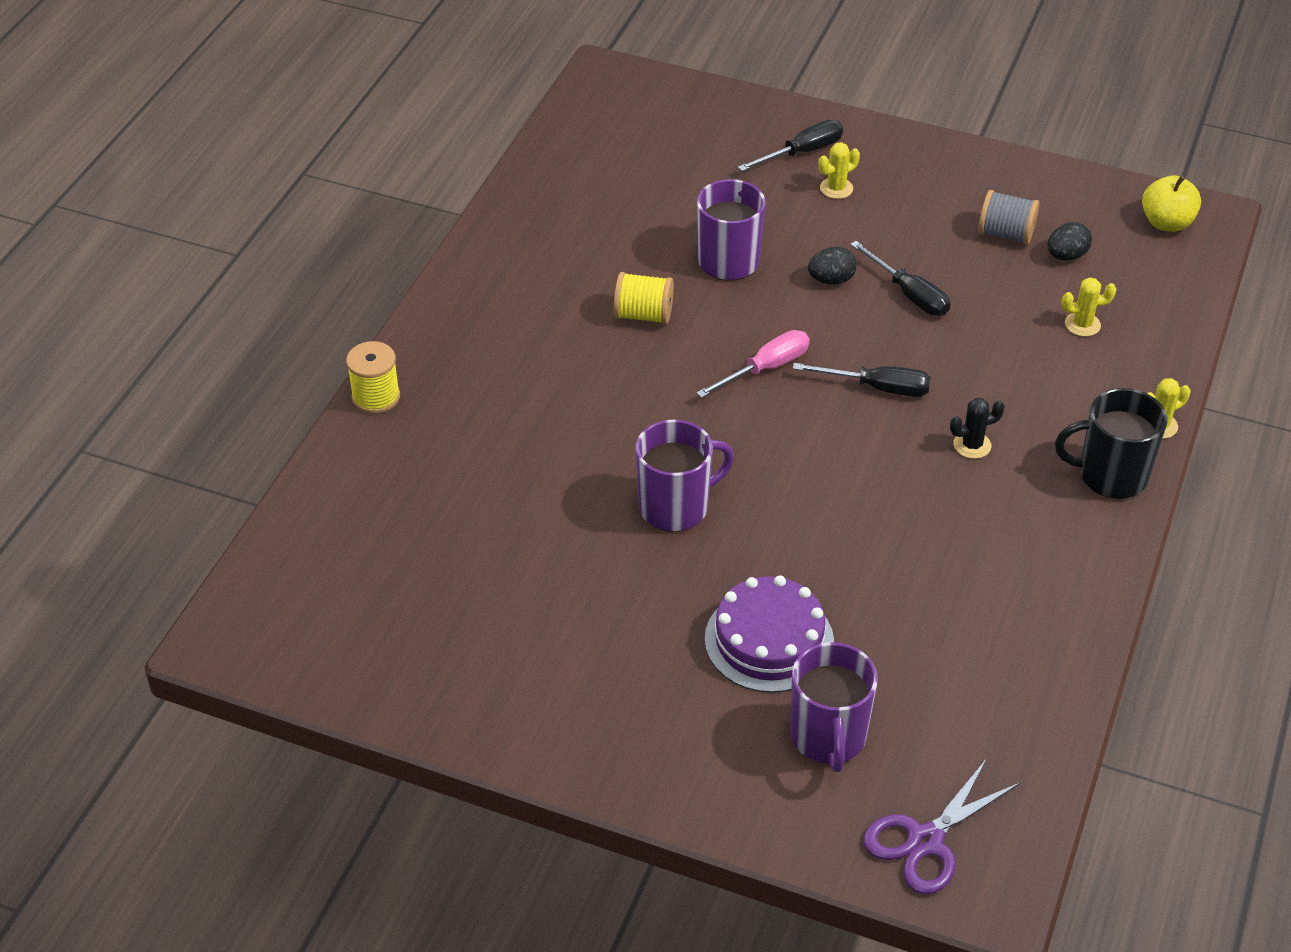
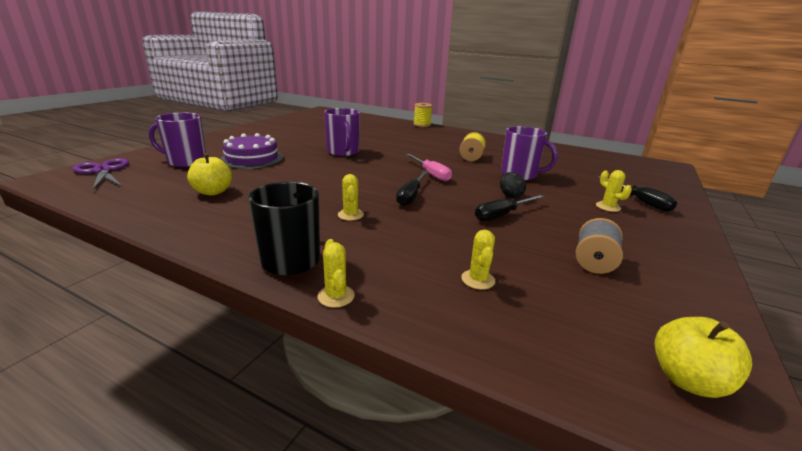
camera: 95 degrees right, 20 degrees down
(956, 628) = (213, 192): none -> yellow apple
(972, 445) = (350, 215): black cactus -> yellow cactus
(1066, 256) = (578, 288): black egg -> none

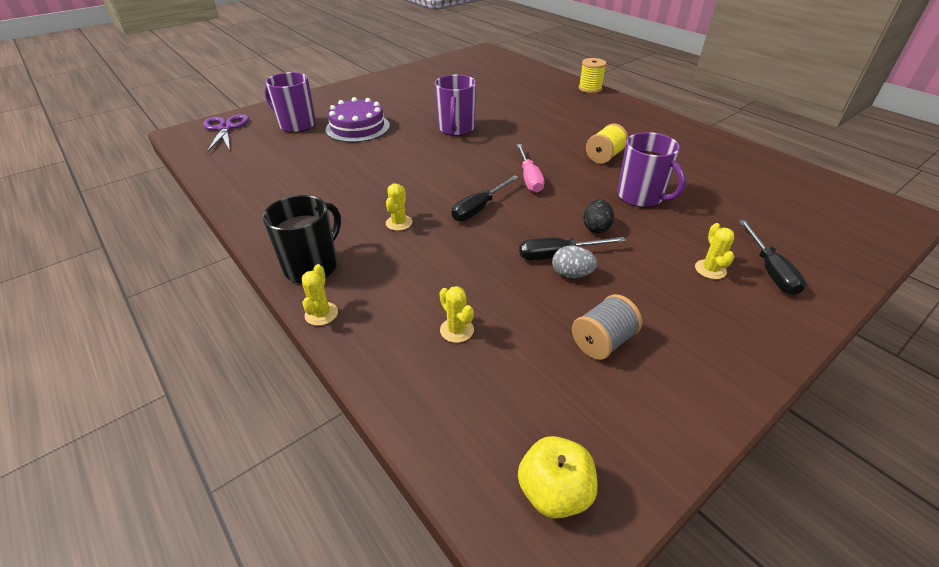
camera: 25 degrees right, 15 degrees up
(213, 192) = (297, 170): yellow apple -> none
(478, 280) = (457, 330): yellow cactus -> yellow cactus turned 60 degrees counterclockwise
(525, 225) = (571, 274): none -> grey egg

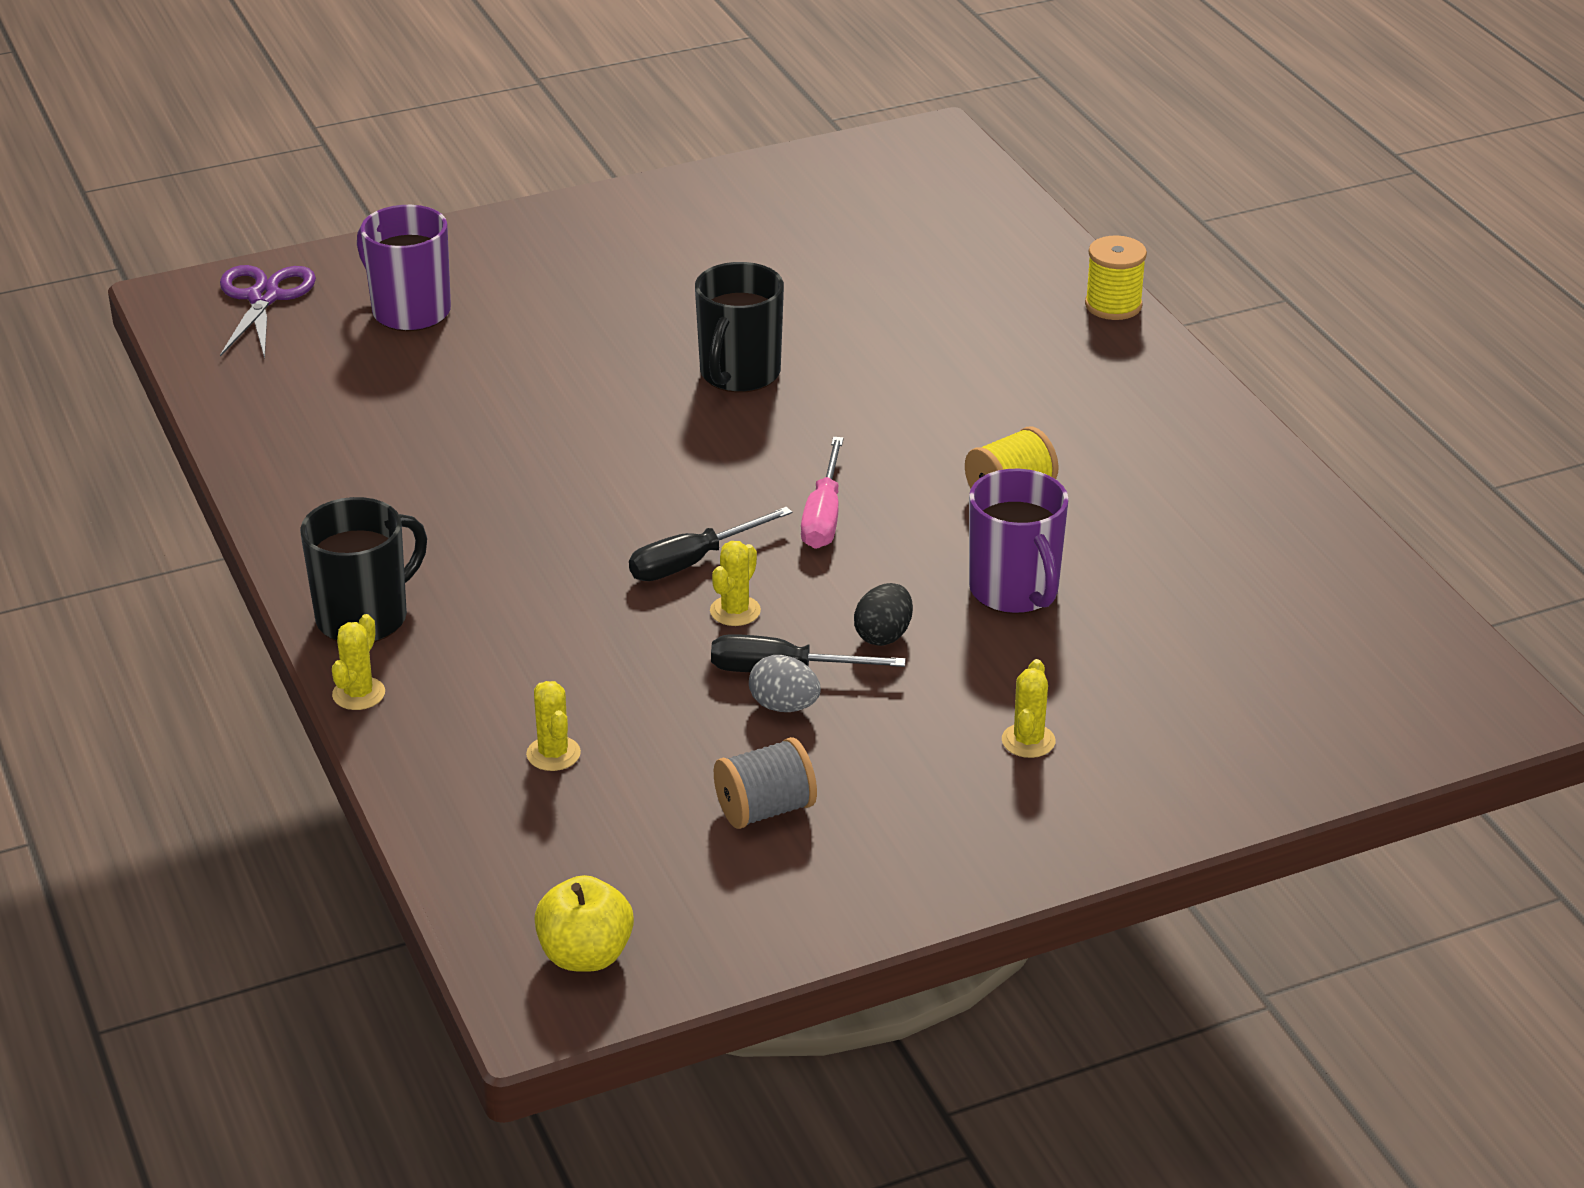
camera: 15 degrees right, 5 degrees down
(357, 127) = (533, 337): purple cake -> none
(399, 223) = (535, 566): yellow cactus -> yellow cactus (735, 611)
(456, 129) = (739, 374): purple mug -> black mug
(770, 270) = (1132, 761): black screwdriver -> none

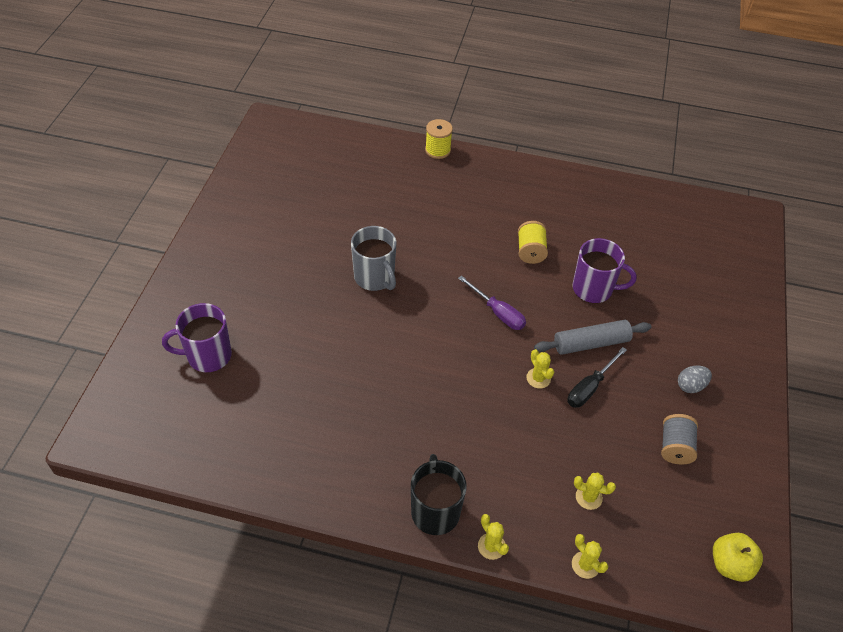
camera: 55 degrees left, 15 degrees up
(264, 297) = (134, 403): purple scissors -> none
(692, 562) = (493, 372): black screwdriver -> none
(739, 374) = (375, 278): black mug -> grey mug
(784, 706) = (613, 401): grey egg -> grey egg (690, 386)
(823, 516) = (498, 313): pink screwdriver -> purple screwdriver
(883, 635) = (591, 343): black egg -> grey rolling pin
(1028, 741) = (687, 342): yellow cactus -> yellow cactus (585, 565)

